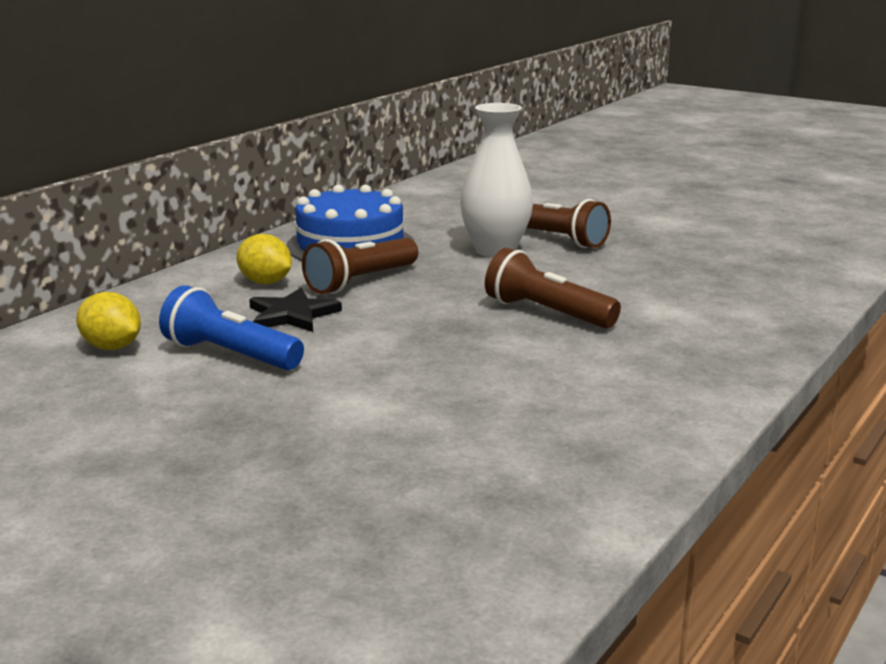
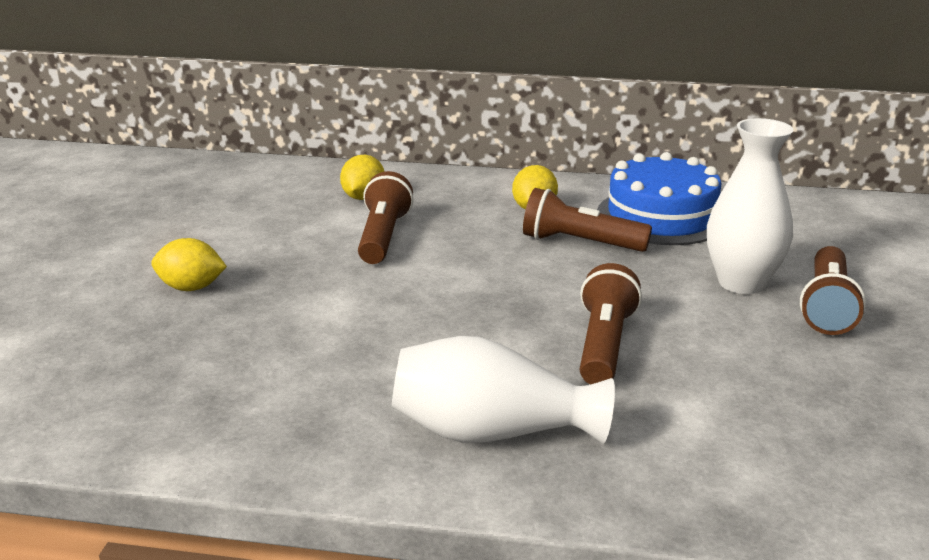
camera: 65 degrees right, 5 degrees up
(216, 478) = (191, 288): none -> yellow lemon
(229, 355) = (383, 237): blue flashlight -> brown flashlight
(292, 315) = (478, 237): black star -> none
(647, 378) = (492, 432): none -> white vase

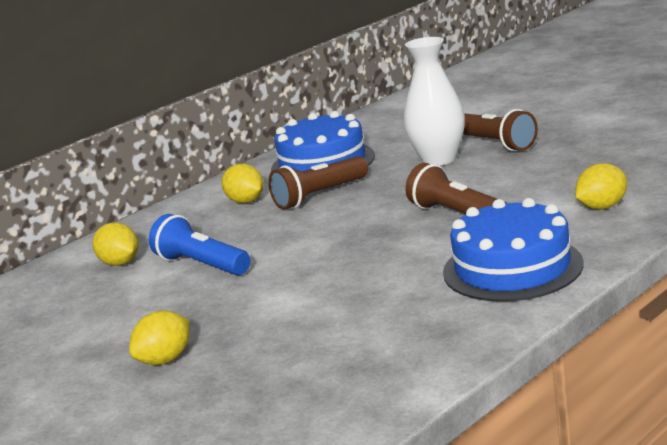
camera: 50 degrees left, 5 degrees down
(383, 237) = (201, 265): brown flashlight -> blue flashlight
(492, 432) = (512, 268): white vase -> blue cake
(717, 453) = (602, 207): none -> yellow lemon

